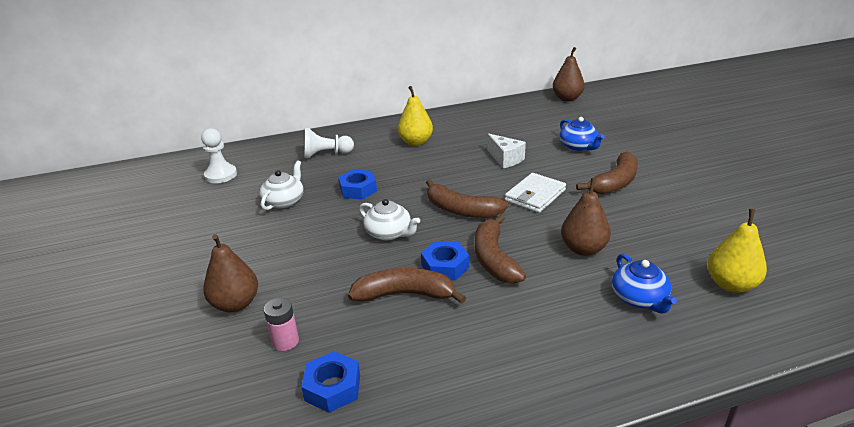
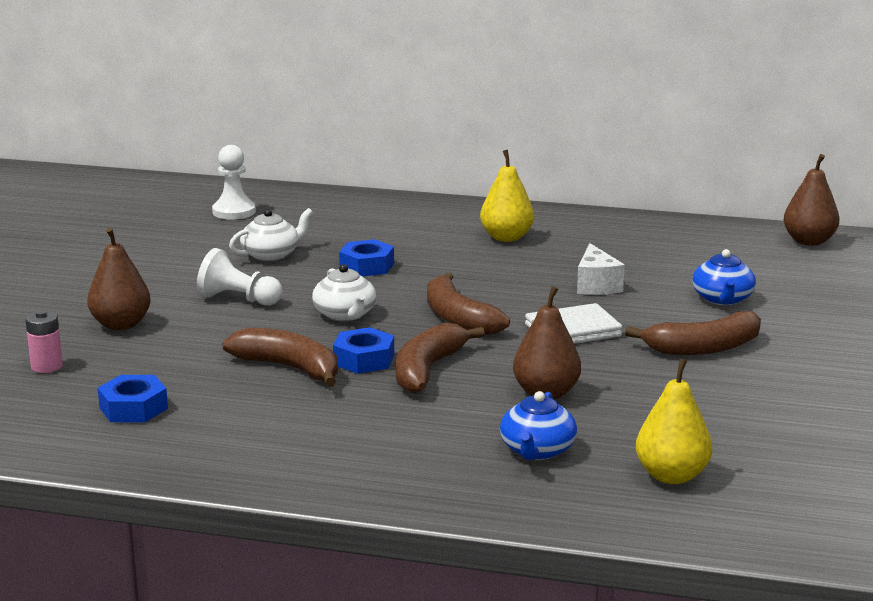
camera: 30 degrees right, 10 degrees down
(285, 341) = (132, 365): pink battery -> pink battery (47, 366)
(326, 154) = (377, 222): white pawn -> white pawn (238, 299)

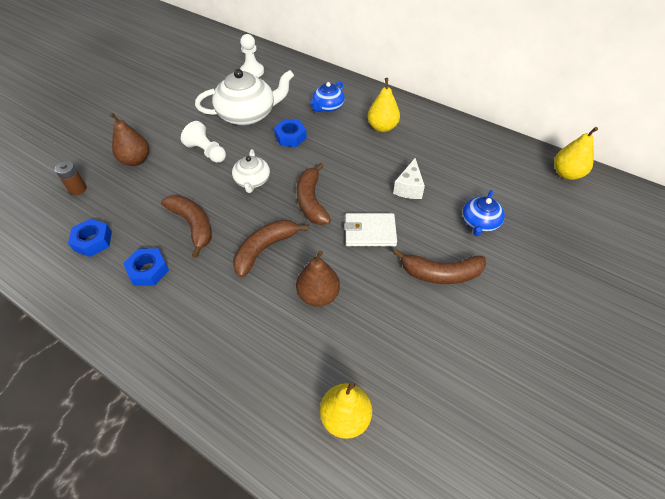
camera: 20 degrees right, 30 degrees up
(47, 366) = (78, 189): pink battery -> brown battery
(271, 255) = (247, 114): white teapot -> white teapot, size x1.82
(364, 359) = (236, 228): blue nut -> blue nut (148, 270)
(537, 450) = (279, 357): blue teapot -> blue teapot (327, 106)
(809, 241) = (566, 174): brown pear -> yellow pear

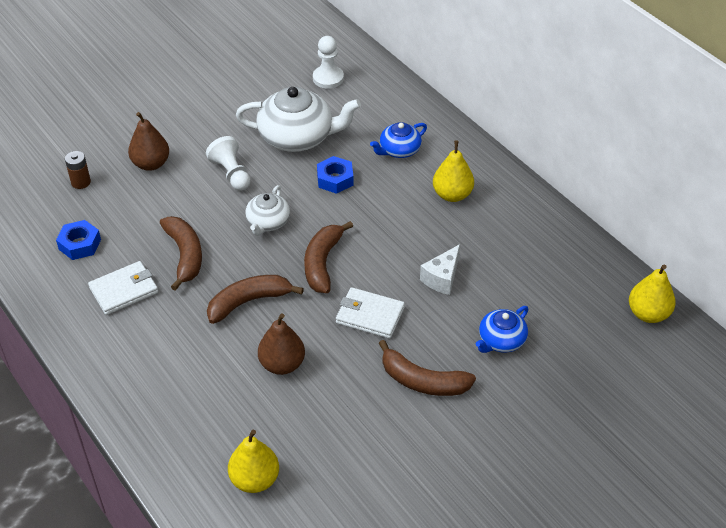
camera: 20 degrees right, 5 degrees down
(148, 270) = (124, 290): blue nut -> white wallet

